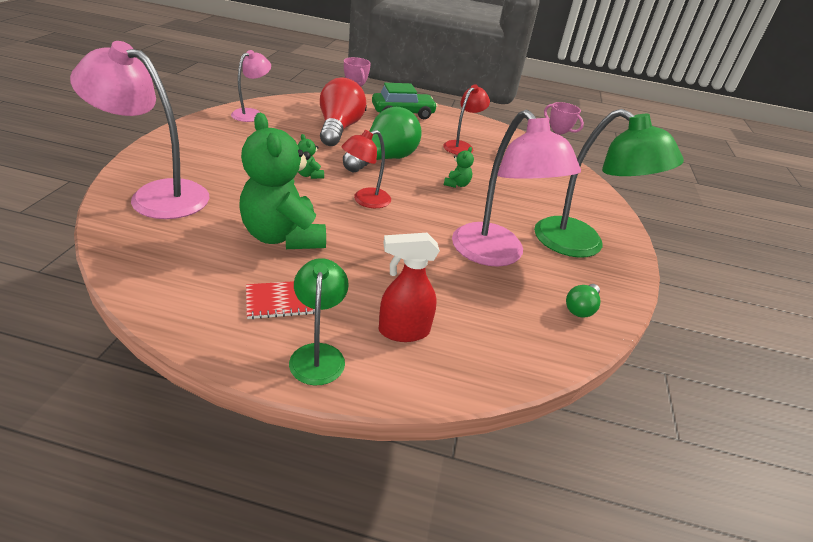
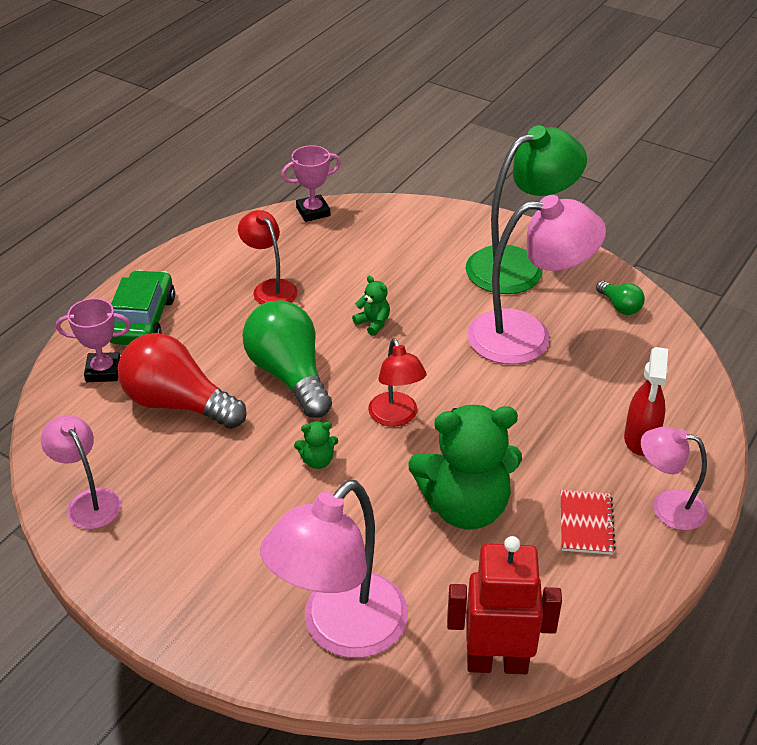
camera: 65 degrees left, 5 degrees up
(123, 262) = (497, 662): none -> red robot
(318, 354) = (667, 507): green lamp -> pink lamp

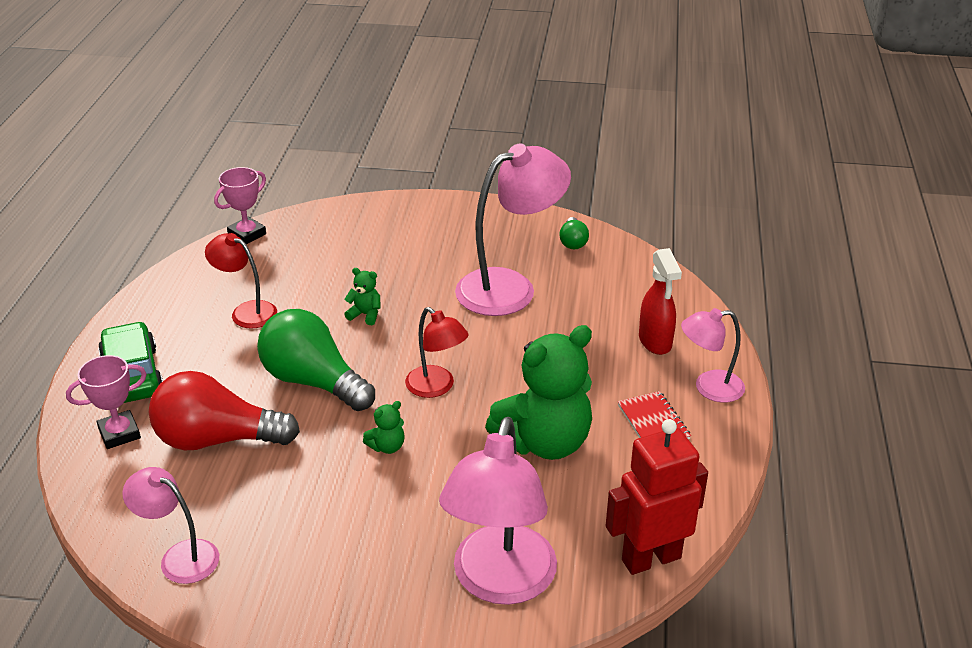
camera: 25 degrees left, 5 degrees down
(518, 265) = (466, 231): green lamp -> none
(620, 306) = (573, 242): green light bulb -> green light bulb turned 60 degrees clockwise

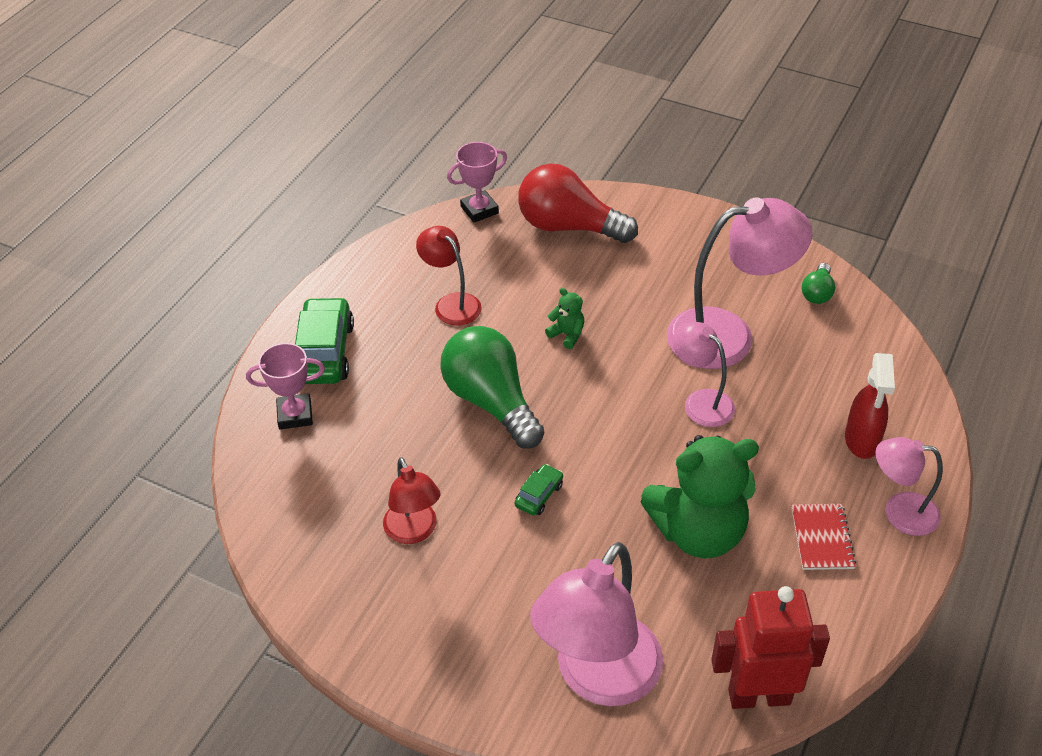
camera: 20 degrees right, 10 degrees up
(180, 556) = (311, 563): pink lamp -> pink lamp (701, 402)
(217, 439) = (381, 444): red light bulb -> red light bulb (568, 227)
(387, 446) = (539, 495): green teddy bear -> green car
(436, 387) = (610, 439): red lamp -> red lamp (414, 531)

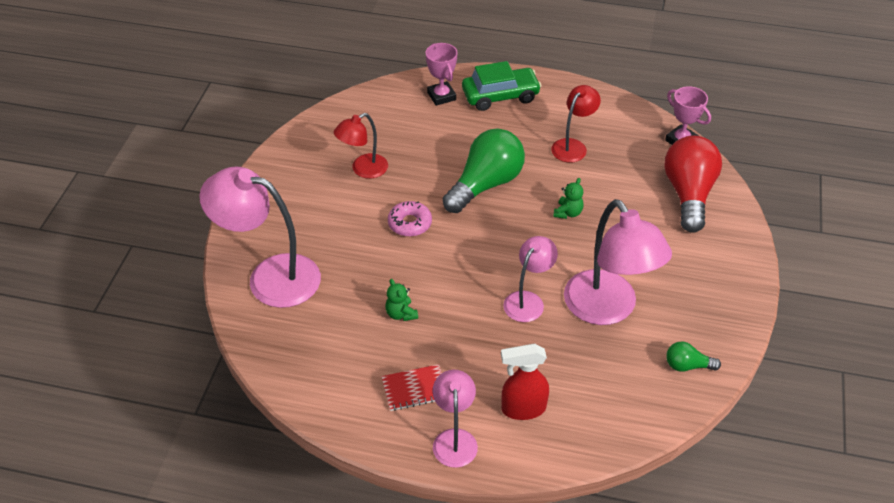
camera: 75 degrees right, 0 degrees up
(539, 495) = (410, 223): green car -> pink donut
(698, 532) = (401, 314): green teddy bear -> green teddy bear, size x0.41
(759, 696) = (270, 363): red robot -> none

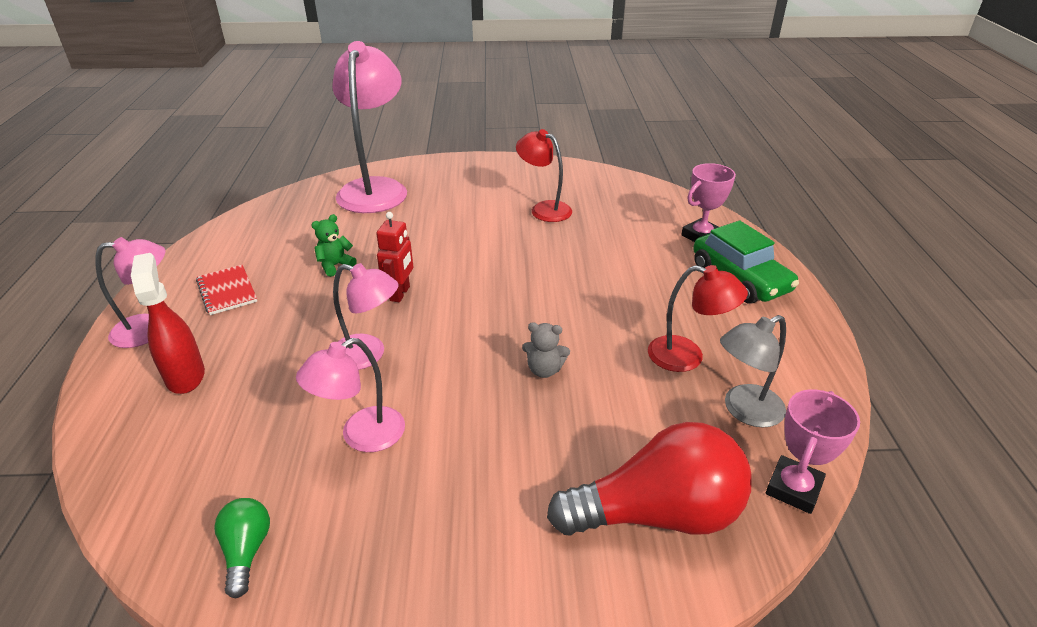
camera: 75 degrees right, 10 degrees down
(410, 223) = (473, 249): pink donut -> none
(457, 275) = (400, 294): none -> red robot
(486, 184) = (564, 291): green light bulb -> none
(568, 213) = (544, 370): green teddy bear -> grey teddy bear
(608, 309) = (361, 436): pink lamp -> pink lamp, size x0.56
(624, 138) = (744, 411): none -> grey lamp

